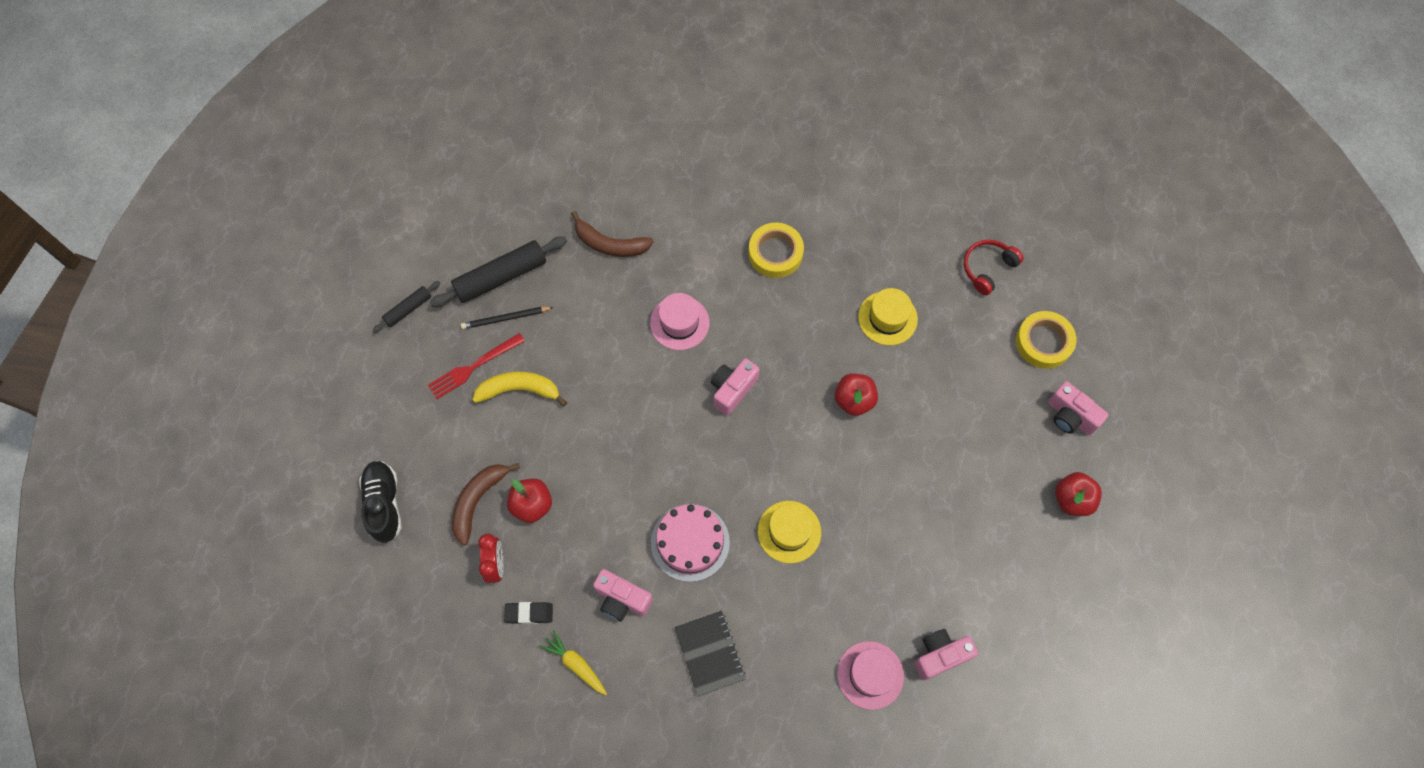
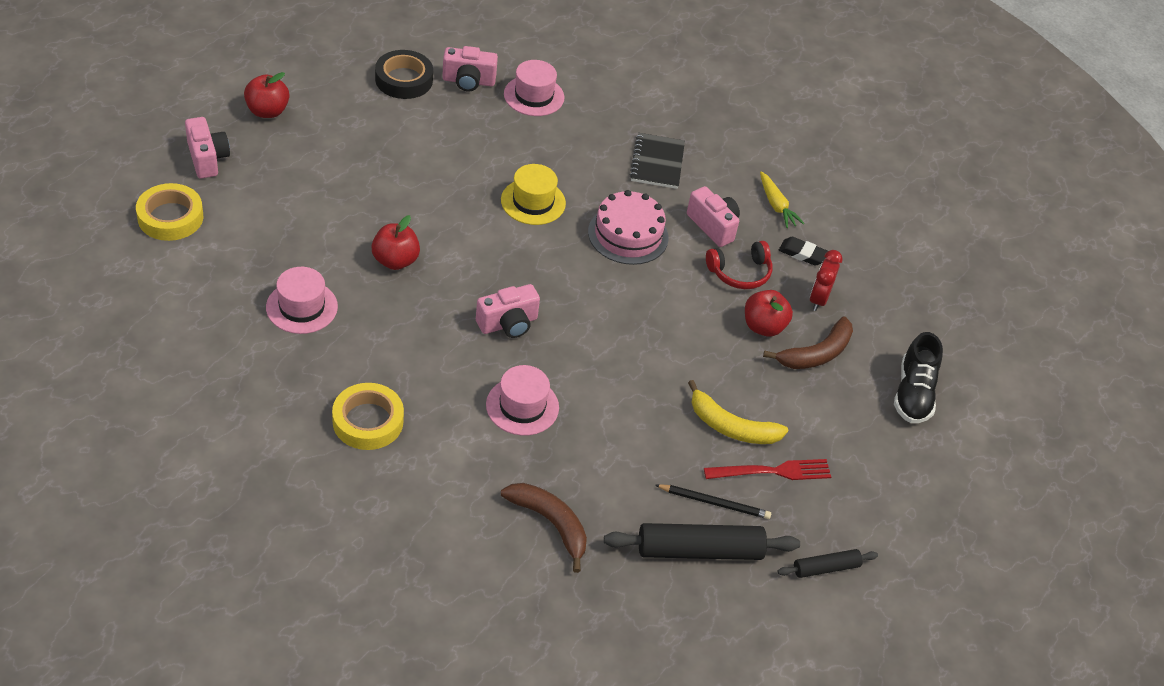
camera: 160 degrees left, 20 degrees down
(887, 318) = (302, 307): yellow hat -> pink hat
(987, 268) = (157, 298): red headphones -> red headphones (740, 273)
(996, 618) = (404, 79): none -> black tape

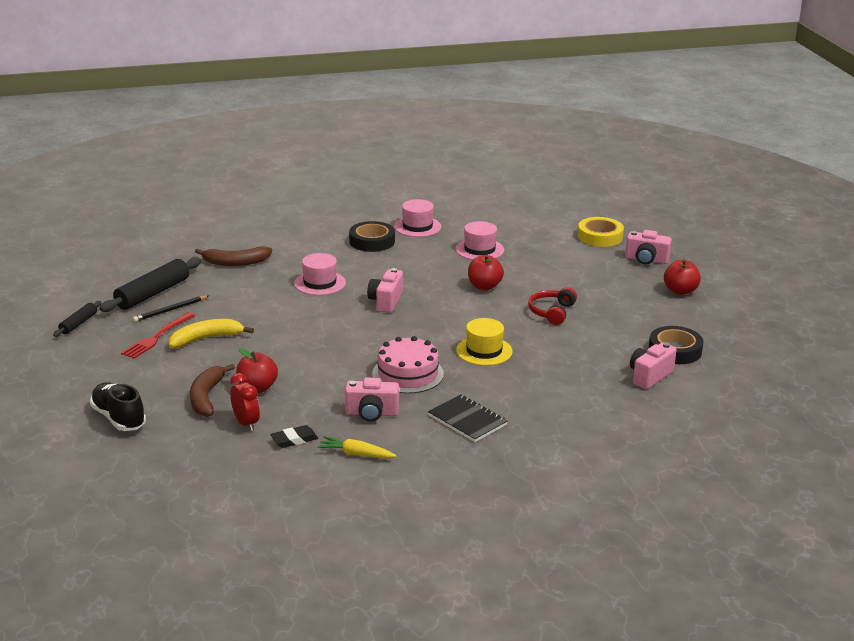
camera: 135 degrees right, 20 degrees down
(368, 421) = (372, 241): yellow tape -> black tape
(534, 96) = (605, 398): pink hat -> pink hat (417, 227)
(740, 273) = (314, 402): red headphones -> red headphones (551, 312)

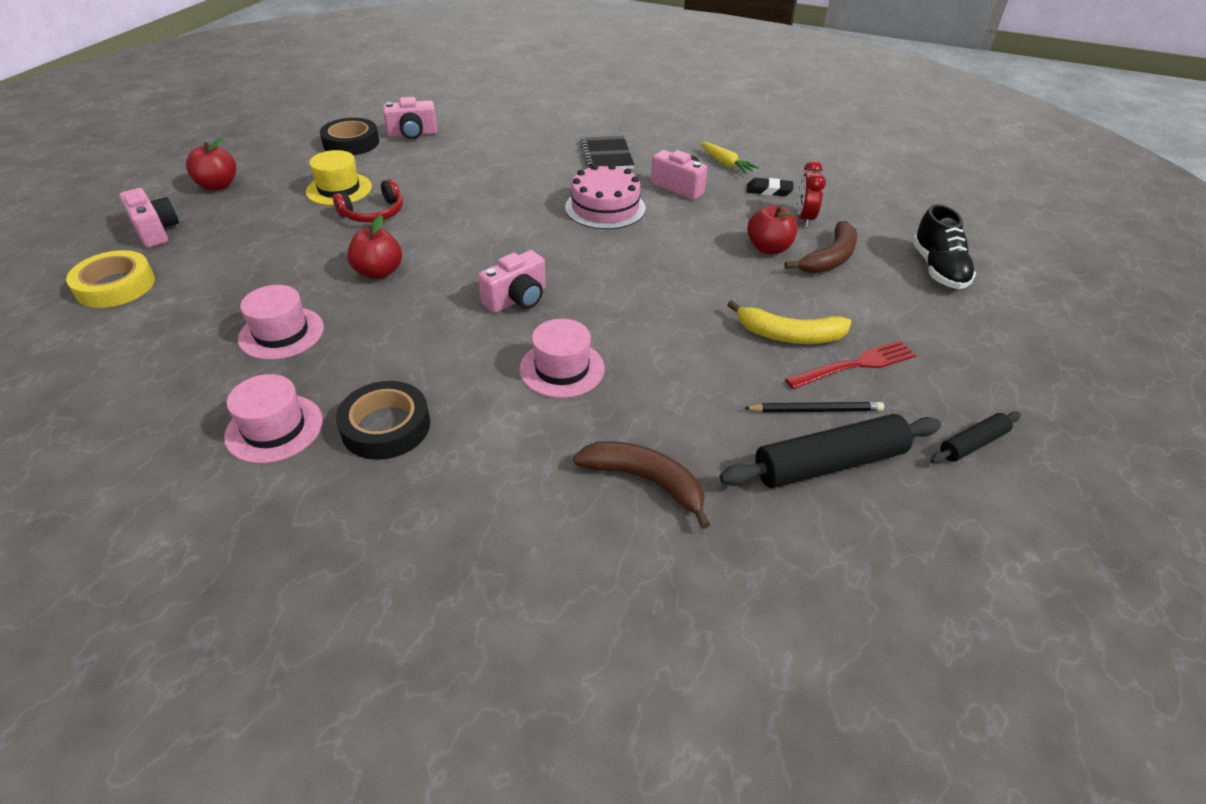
camera: 145 degrees left, 15 degrees up
(484, 351) = (504, 202): yellow hat -> yellow hat (339, 189)

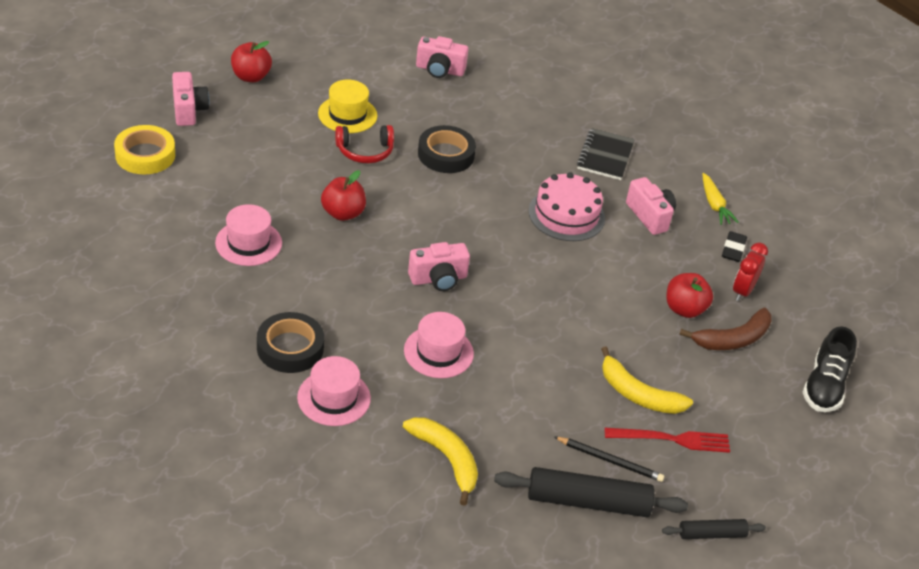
camera: 20 degrees right, 0 degrees up
(274, 428) = (216, 319): pink hat -> pink hat (334, 398)
(351, 143) = (380, 63): black tape -> black tape (446, 154)
(646, 481) = (447, 459): brown banana -> yellow banana
(769, 191) = (733, 249): black eraser -> black eraser turned 75 degrees clockwise

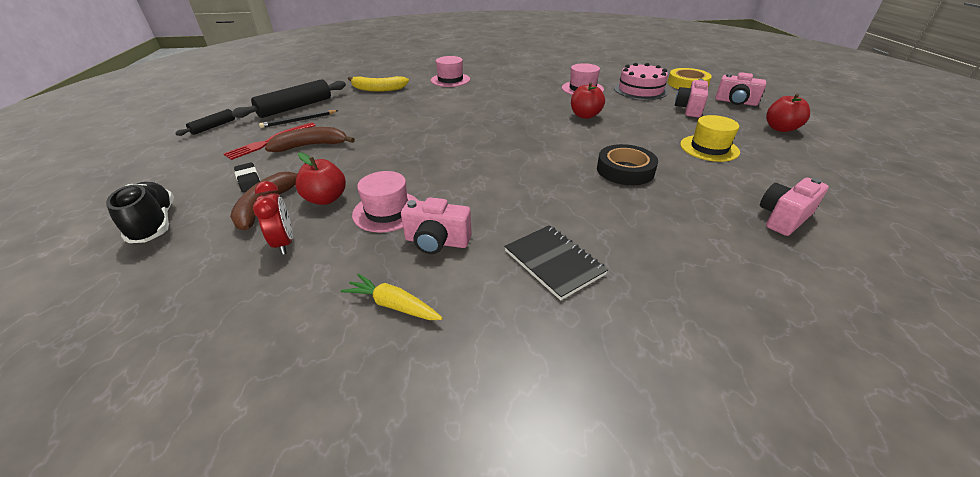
camera: 135 degrees right, 5 degrees down
(290, 348) = (493, 80): black tape -> none
(365, 151) = (651, 140): red headphones -> none
(438, 279) = (491, 123): pink camera -> pink camera (689, 109)
(438, 352) = (438, 106): pink hat -> pink hat (387, 211)
(566, 215) = (493, 194): pink cake -> pink cake (640, 90)
(638, 394) = (311, 145): yellow banana -> brown banana
(733, 249) = (326, 272): black eraser -> black eraser (249, 180)

